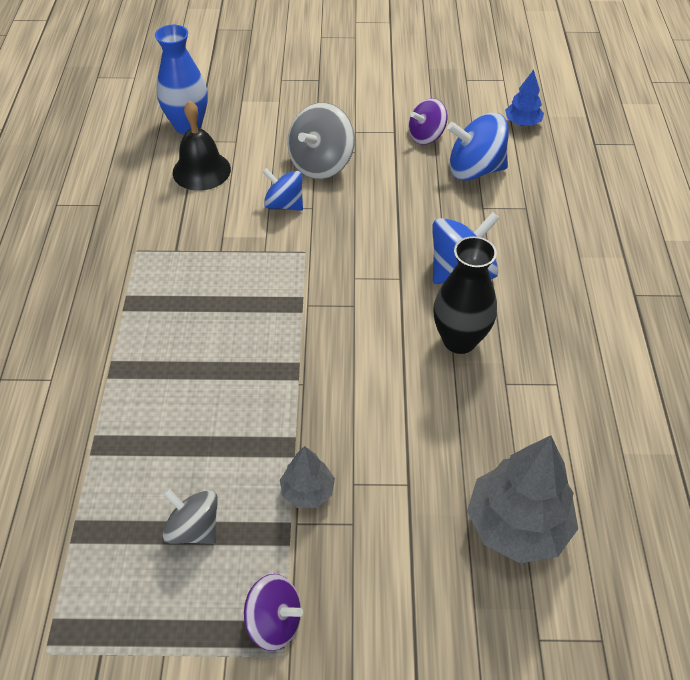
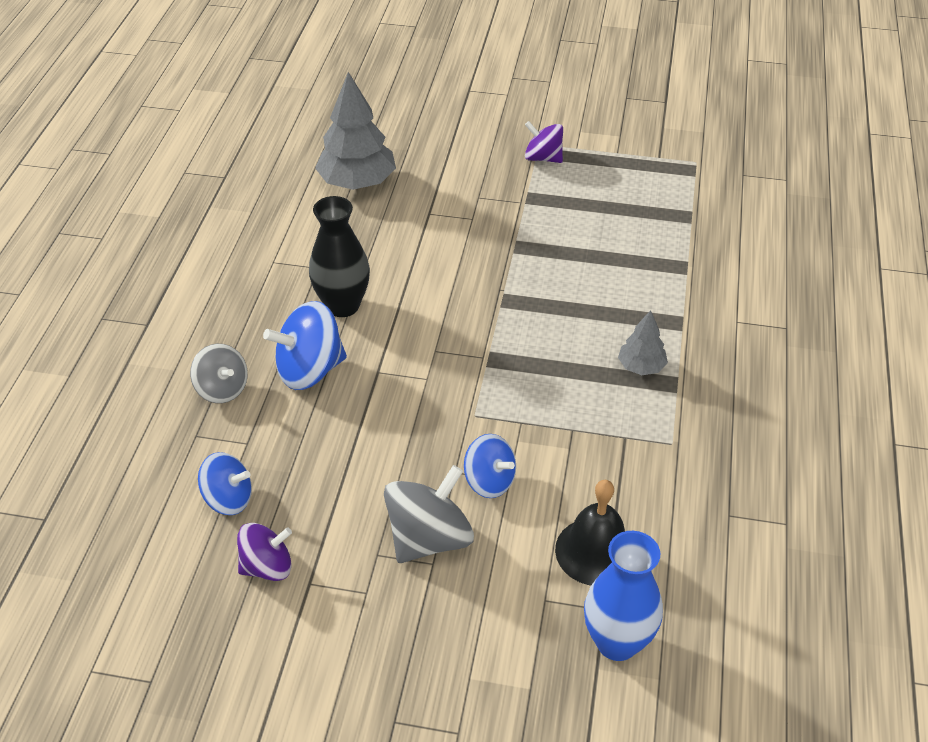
camera: 170 degrees left, 5 degrees down
(194, 528) = (598, 207): grey spinning top -> grey spinning top (222, 389)
(307, 491) = (509, 218): grey tree -> grey tree (641, 367)
(475, 170) = (228, 499): blue spinning top -> blue spinning top, size x0.65
(522, 123) = (118, 571): blue tree -> none

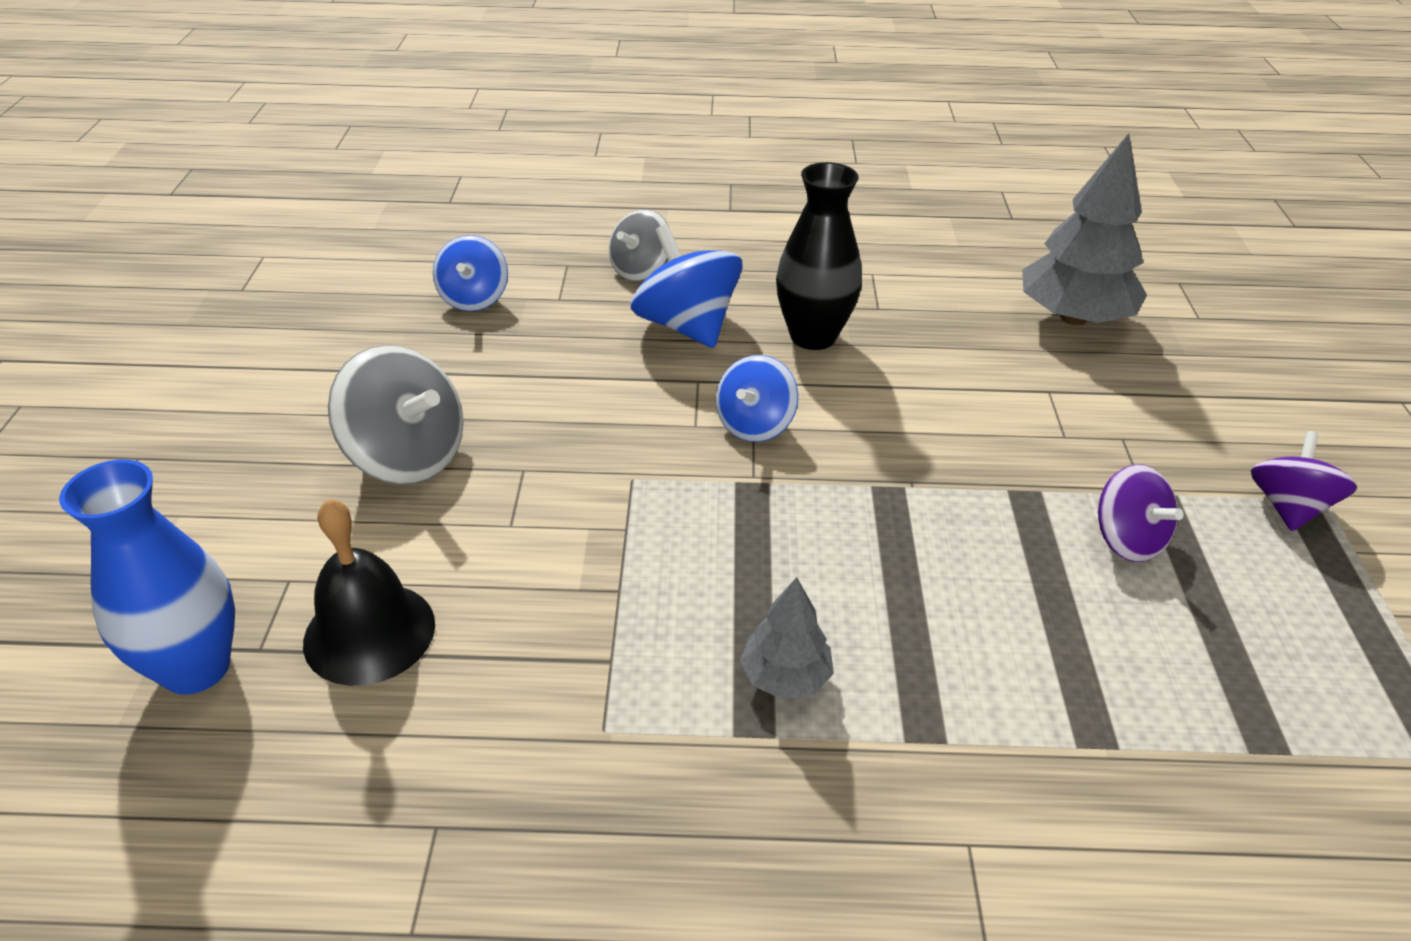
camera: 80 degrees right, 5 degrees down
(267, 566) = (375, 338): purple spinning top -> purple spinning top (1126, 540)
(489, 481) = (507, 504): blue spinning top -> blue spinning top (755, 425)

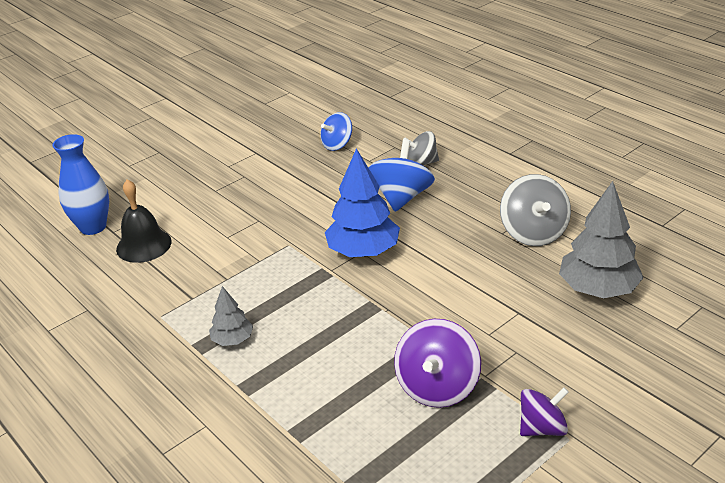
camera: 50 degrees right, 5 degrees down
(407, 457) = (230, 195): grey spinning top -> grey spinning top (533, 233)
(755, 425) = (363, 251): blue spinning top -> blue tree
(813, 336) = (448, 229): black vase -> none
(1126, 540) = (437, 387): purple spinning top -> purple spinning top, size x1.54

